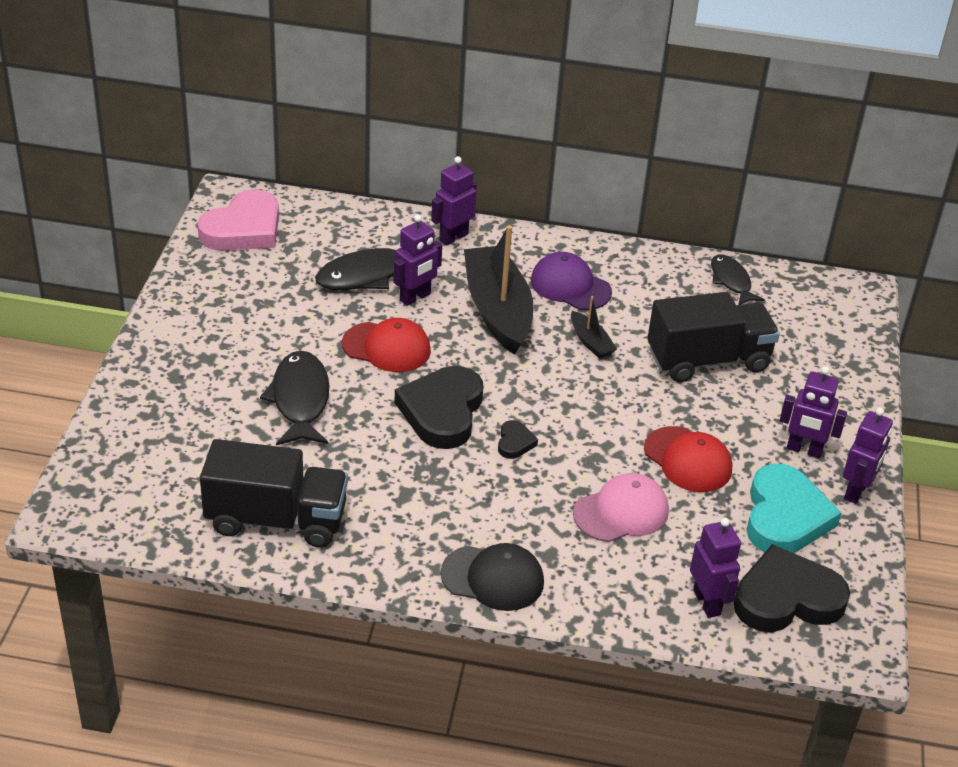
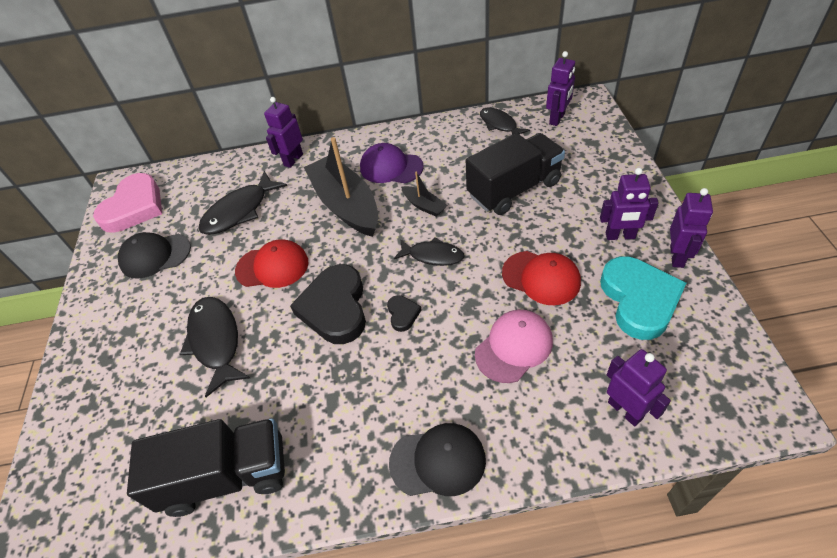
camera: 10 degrees left, 10 degrees up
(255, 291) = (155, 255): none -> black cap
(415, 297) = (281, 216): purple robot -> purple robot (557, 119)
(575, 397) = (433, 256): none -> black fish
(786, 598) = (684, 378): black heart -> none

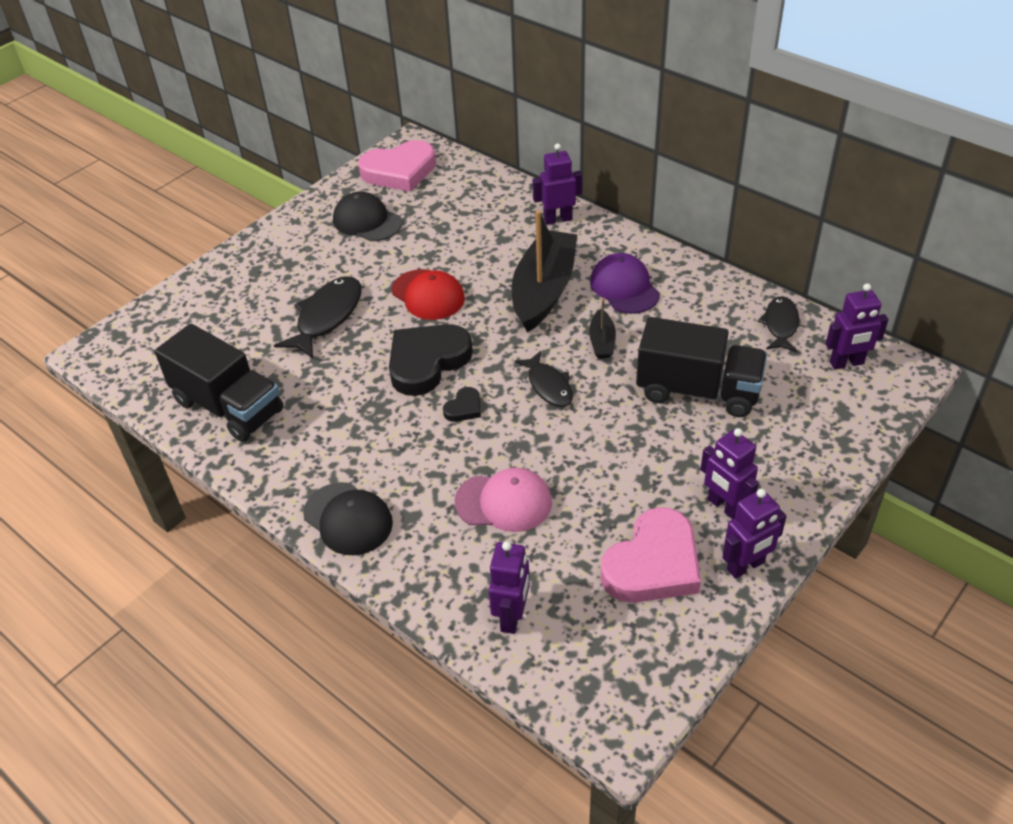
camera: 45 degrees right, 5 degrees down
(239, 211) = (463, 232): black fish -> none
(541, 278) = (603, 476): red cap -> none
(639, 300) = (653, 564): turquoise heart -> pink heart

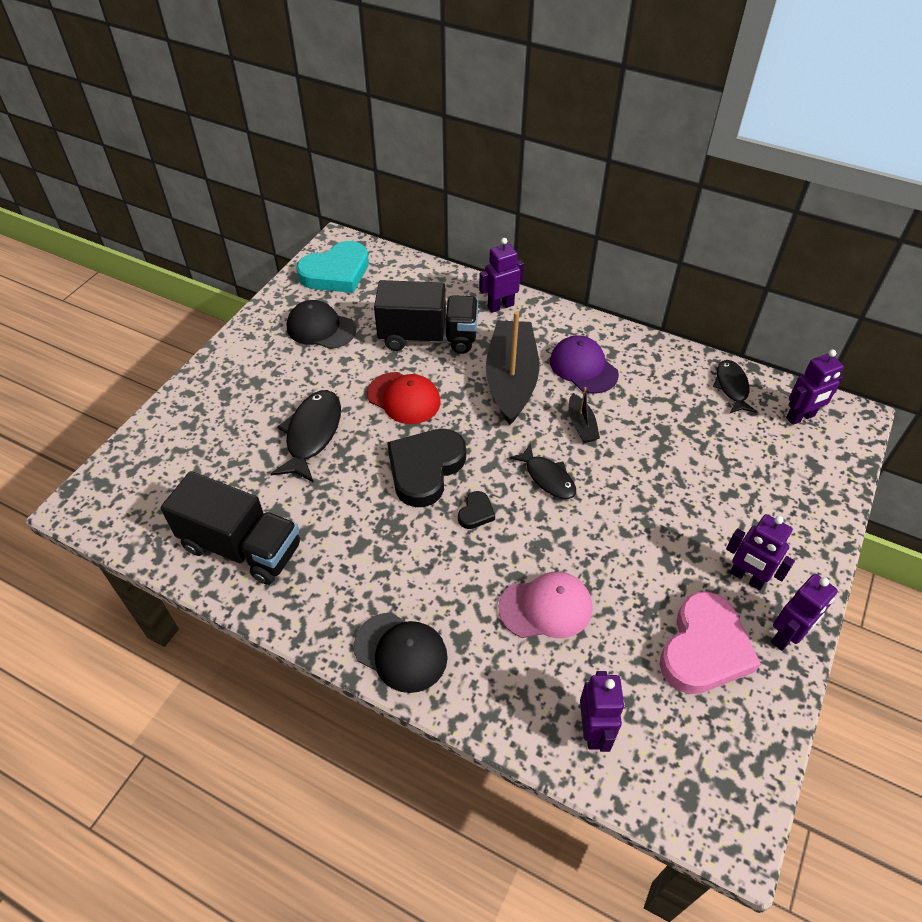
camera: 15 degrees left, 5 degrees up
(399, 171) = (336, 273): pink heart -> turquoise heart
(698, 391) = (683, 463): black truck -> black truck (428, 337)

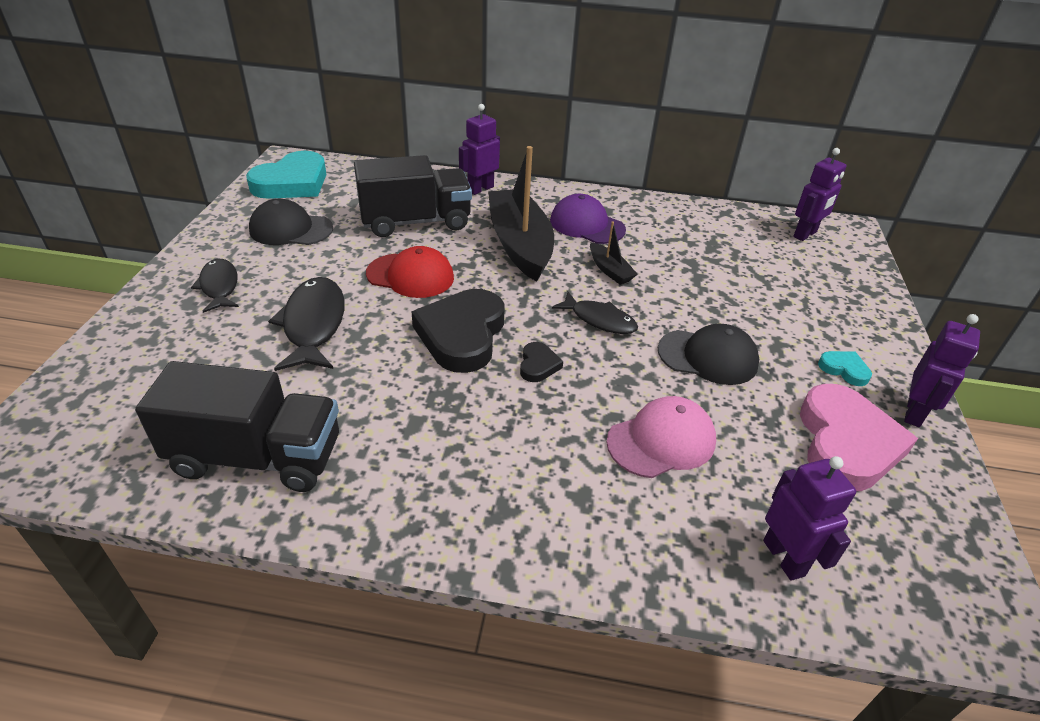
camera: 20 degrees left, 10 degrees down
(401, 652) = (514, 529): black cap -> black cap (708, 357)
(732, 387) = (732, 221): black fish -> black fish (219, 286)
(746, 578) = (844, 369): purple robot -> turquoise heart

